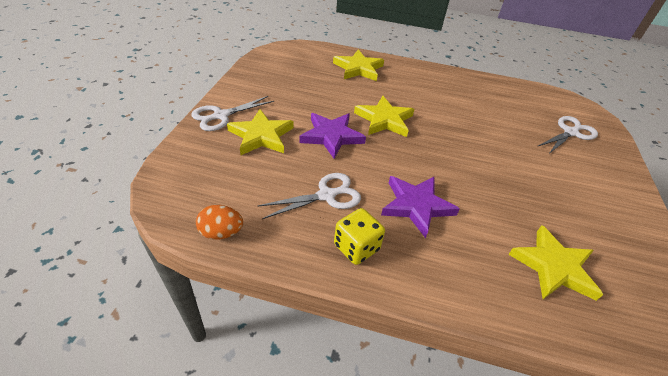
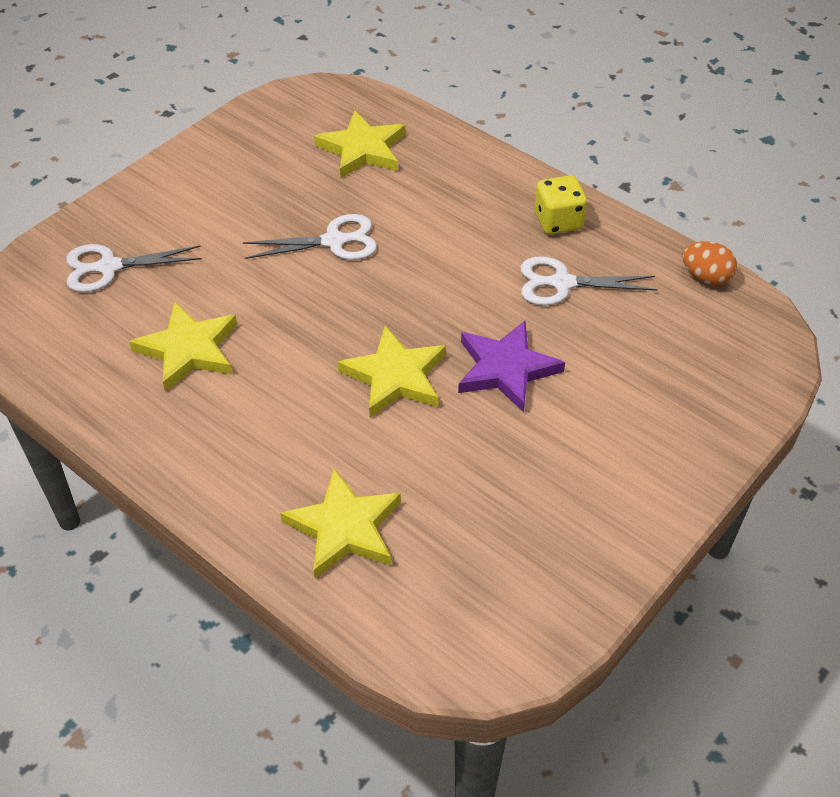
camera: 150 degrees left, 5 degrees up
(221, 116) = (679, 465): white scissors -> white scissors (334, 241)
(261, 136) = (620, 402): yellow star -> yellow star (188, 350)
(416, 206) = (456, 240): purple star -> none

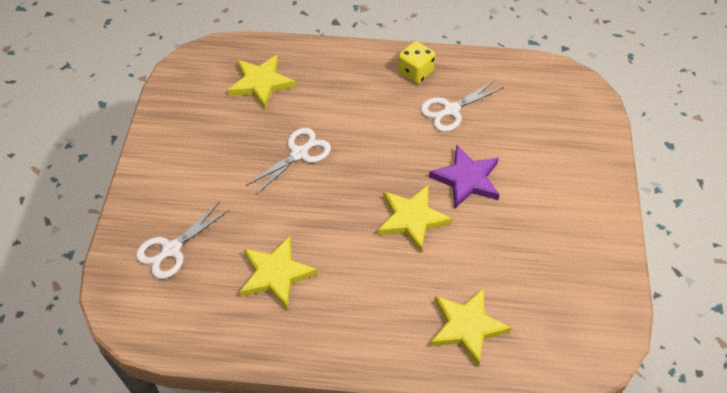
camera: 35 degrees left, 5 degrees up
(705, 277) = (519, 66): orange egg -> none

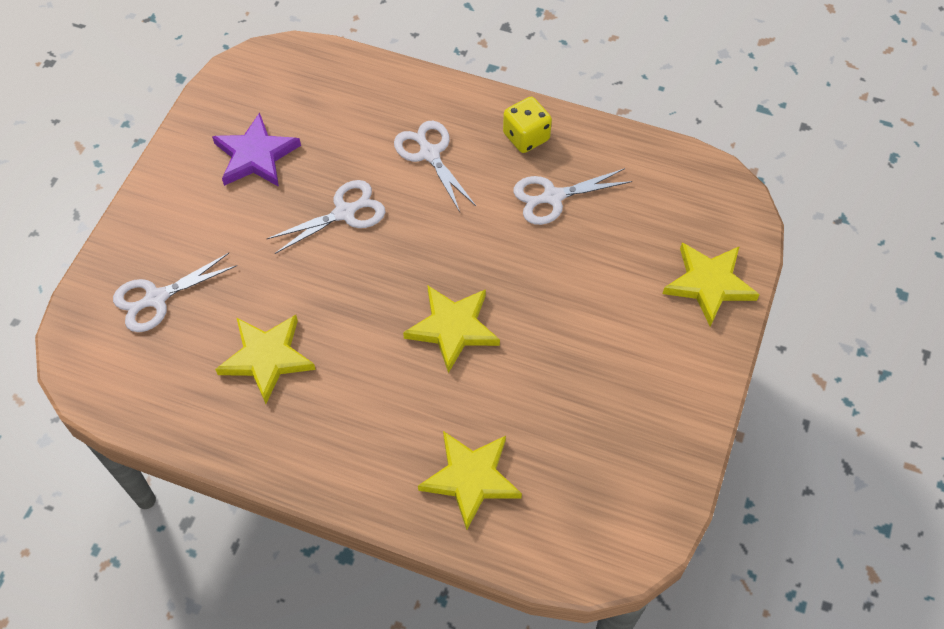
camera: 15 degrees right, 5 degrees up
(261, 83) = (328, 110): yellow star -> yellow star (709, 284)
(348, 98) = (429, 154): none -> white scissors
(466, 179) = (539, 293): purple star -> purple star (256, 155)

